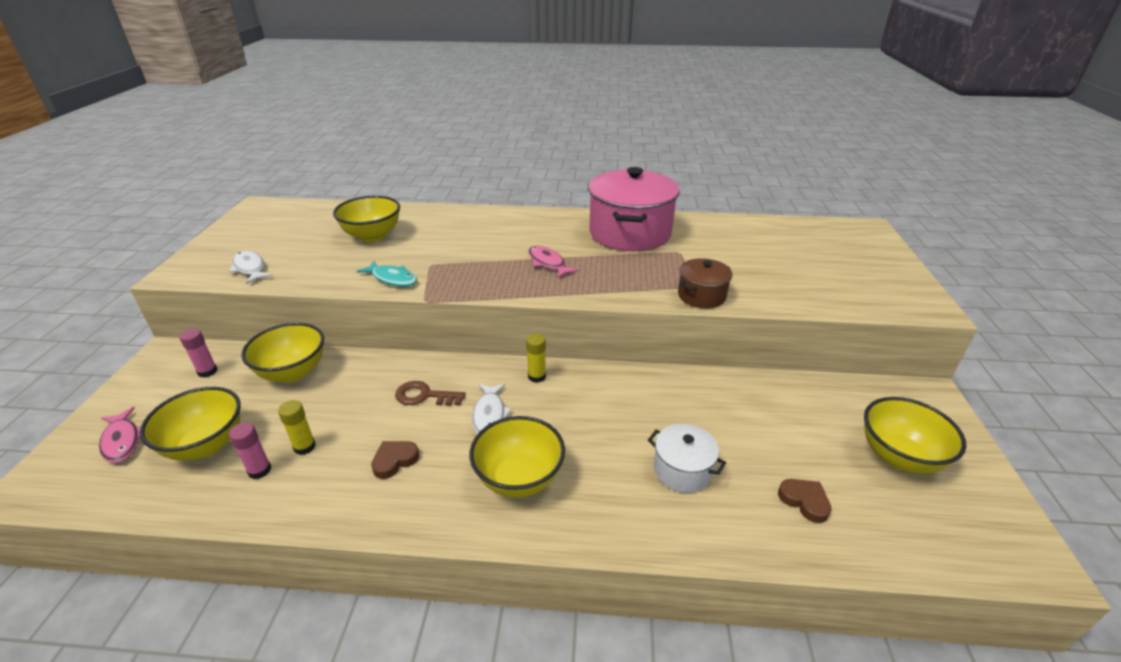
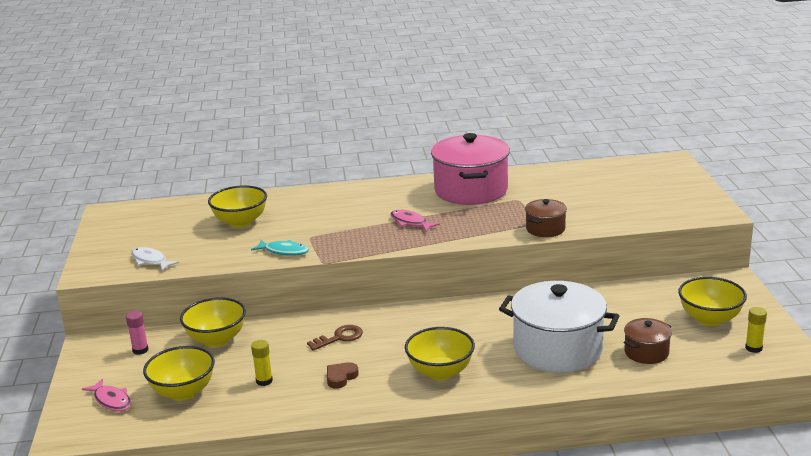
camera: 10 degrees left, 10 degrees down
(259, 470) = (239, 398): pink glue stick -> none
(424, 396) = (339, 338): brown key -> brown key turned 150 degrees clockwise
(489, 415) = (399, 341): white fish -> none
(537, 376) = (425, 312): yellow glue stick -> yellow glue stick (753, 348)
(682, 470) = (557, 350): white pot -> white pot, size x2.04
(804, 501) = (646, 352): brown heart -> brown pot

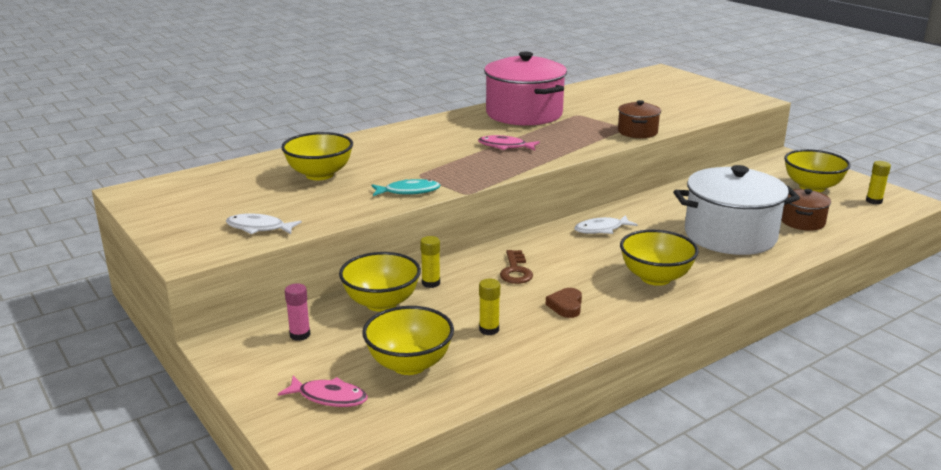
camera: 30 degrees left, 0 degrees up
(267, 332) = (431, 283): none -> yellow glue stick
(339, 338) = (515, 271): brown key -> brown key turned 150 degrees clockwise
(453, 317) = (601, 229): none -> white fish

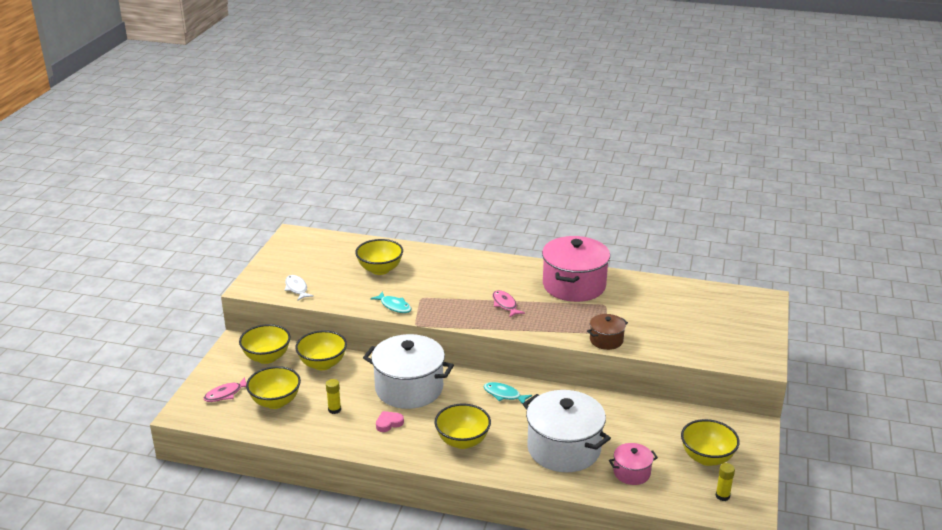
camera: 50 degrees right, 5 degrees up
(300, 335) = (267, 357): pink glue stick -> yellow bowl
(329, 397) = (225, 394): pink fish -> pink fish turned 75 degrees clockwise
(431, 283) = (361, 368): yellow glue stick -> none
(515, 271) = (409, 388): brown key -> white pot
(566, 306) = (389, 423): brown heart -> pink heart
(601, 229) = (504, 395): white fish -> turquoise fish
(802, 222) = (631, 473): brown pot -> pink pot

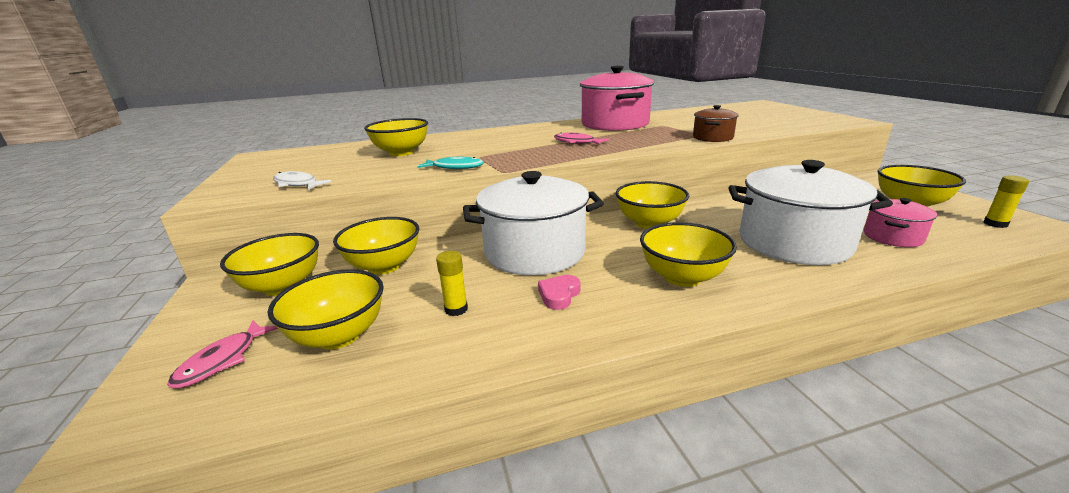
camera: 30 degrees left, 5 degrees down
(504, 395) = (649, 223): turquoise fish -> yellow bowl

